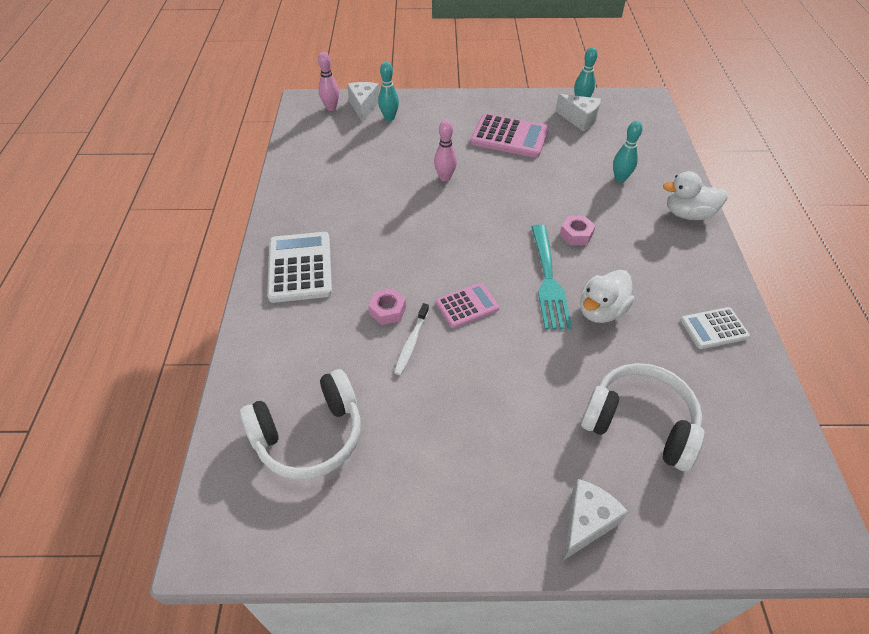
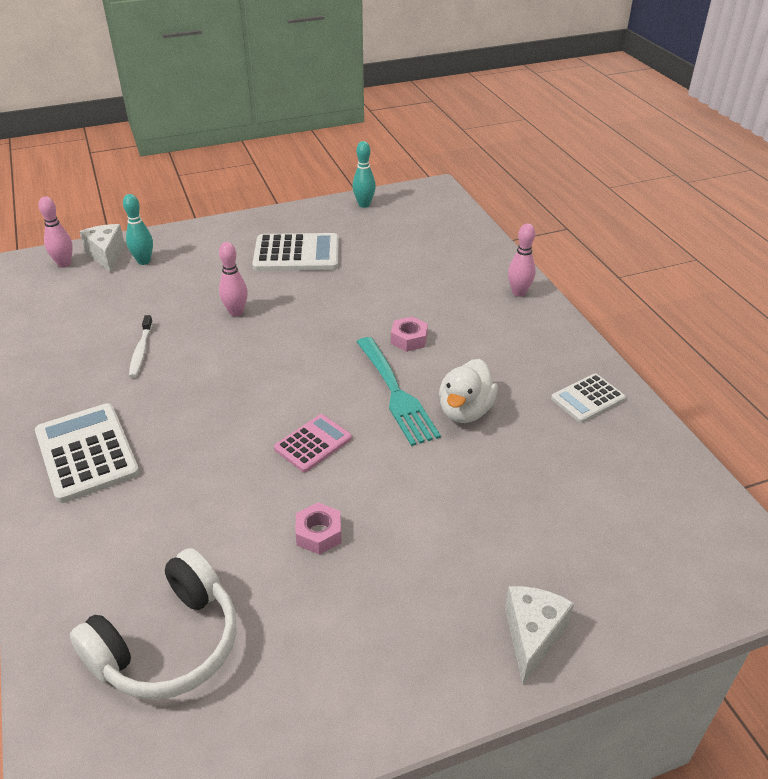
camera: 20 degrees left, 10 degrees down
(387, 310) = (218, 473): pink nut -> pink nut (319, 534)
(411, 343) = (261, 502): white toothbrush -> white toothbrush (141, 351)
(509, 137) = (296, 254): pink calculator -> white calculator
(579, 119) = (369, 222): white cheese -> none
(620, 179) = (435, 272): turquoise bowling pin -> none
(639, 423) = (549, 515): white headphones -> none
(688, 214) = (519, 293): white duck -> pink bowling pin

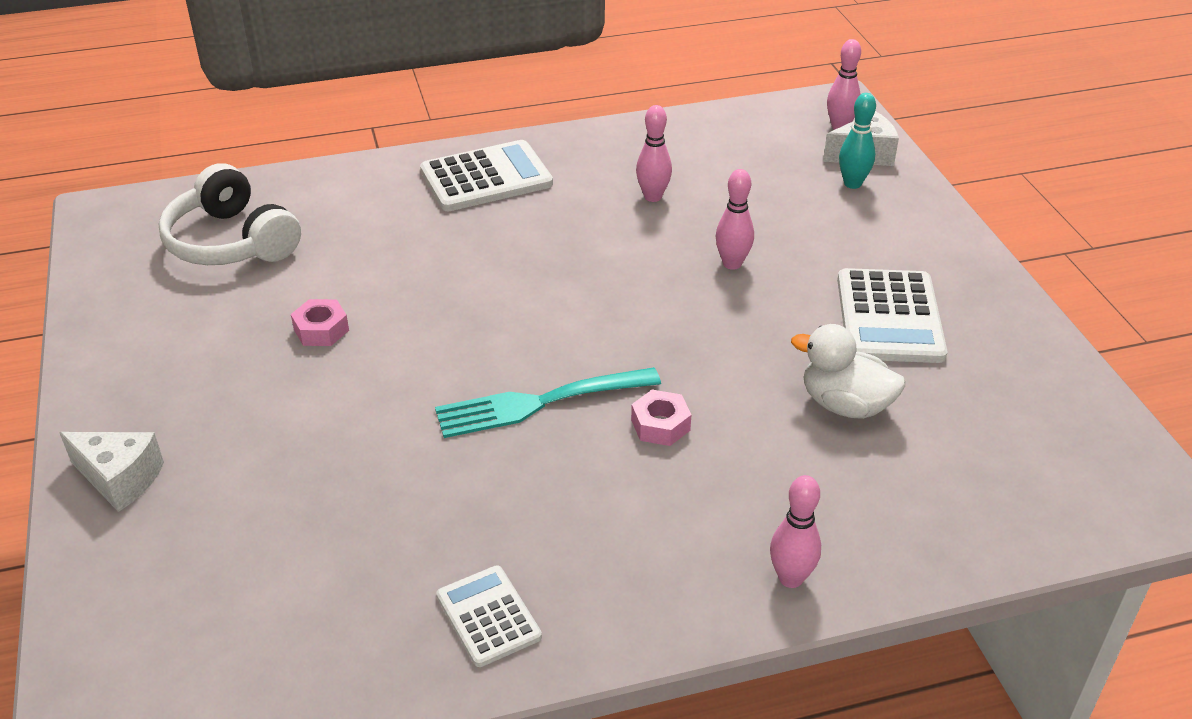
camera: 95 degrees right, 0 degrees up
(141, 351) = (653, 197): white toothbrush -> pink bowling pin
(313, 443) = (460, 328): pink calculator -> none
(364, 205) = (1073, 398): turquoise bowling pin -> none
(465, 411) = (490, 468): white duck -> white duck (845, 405)

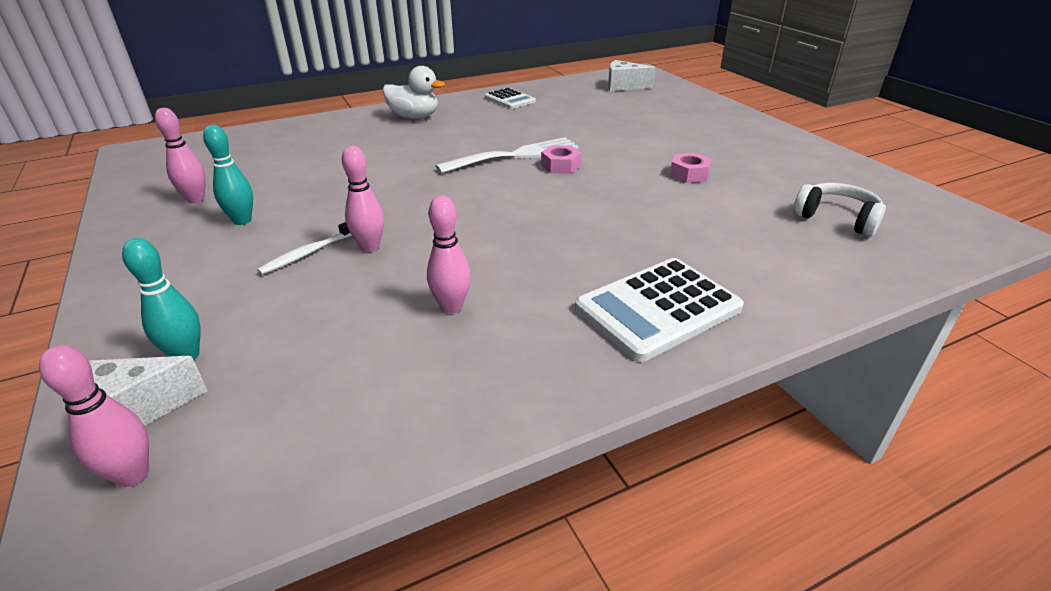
camera: 170 degrees right, 5 degrees down
(120, 479) = (722, 115): white cheese -> white cheese (623, 86)
(232, 242) = (836, 219): white headphones -> white headphones, size x0.65
(538, 403) = (515, 155): turquoise fork -> white fork
(660, 425) = (435, 154): pink nut -> pink nut (561, 166)
(790, 578) = (369, 116): pink bowling pin -> pink bowling pin (196, 199)
(793, 264) = (309, 253): none -> white toothbrush
(845, 405) = (309, 171): white duck -> white duck (414, 117)
(889, 317) = (242, 221): white calculator -> turquoise bowling pin

